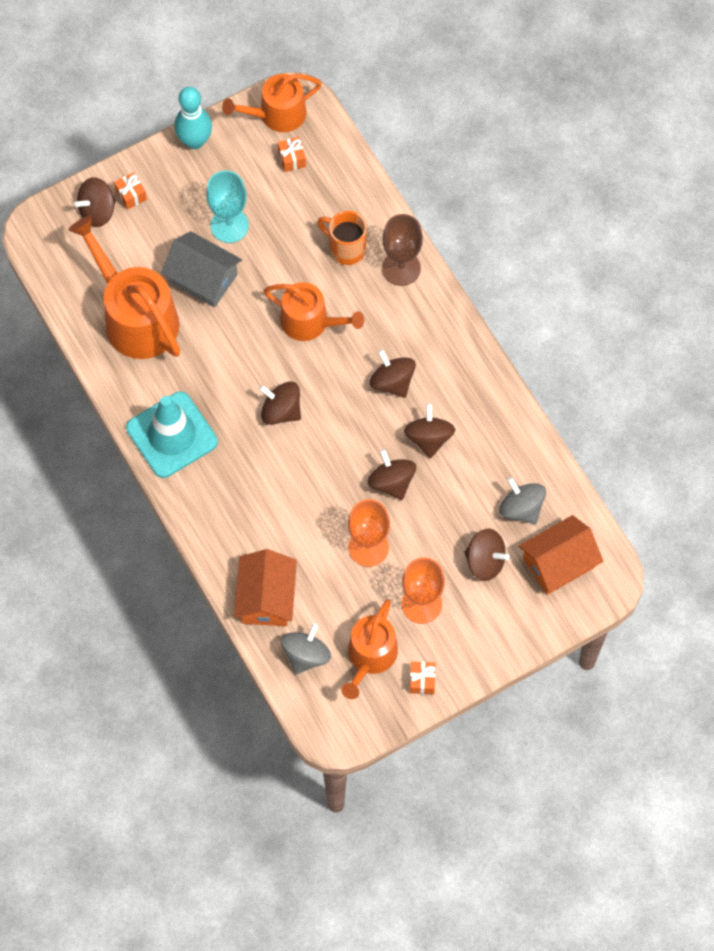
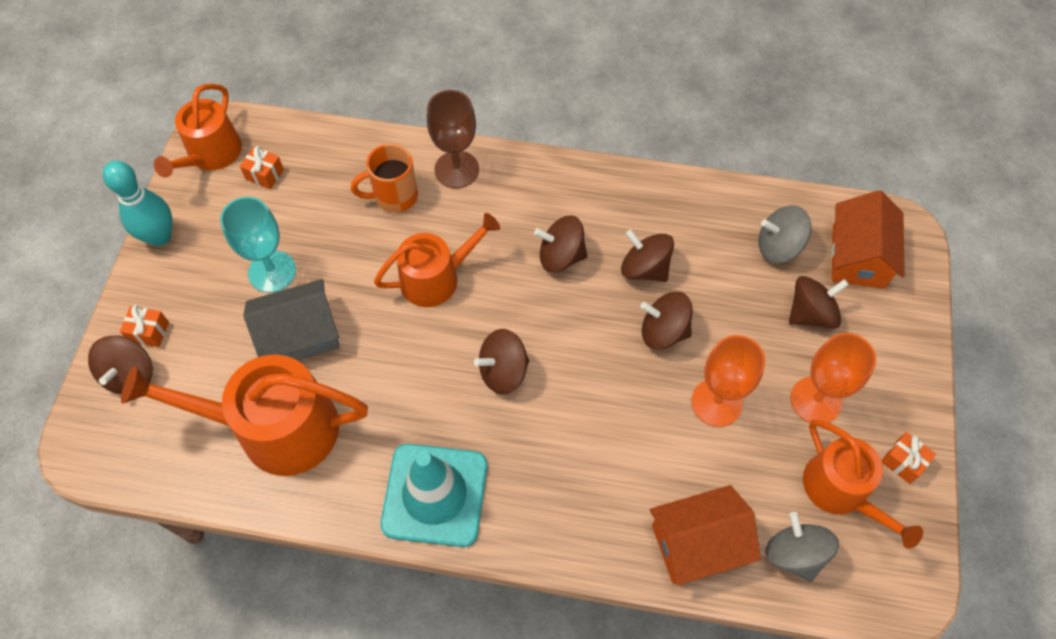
camera: 50 degrees left, 5 degrees down
(266, 597) = (697, 543): orange house -> orange house turned 60 degrees counterclockwise

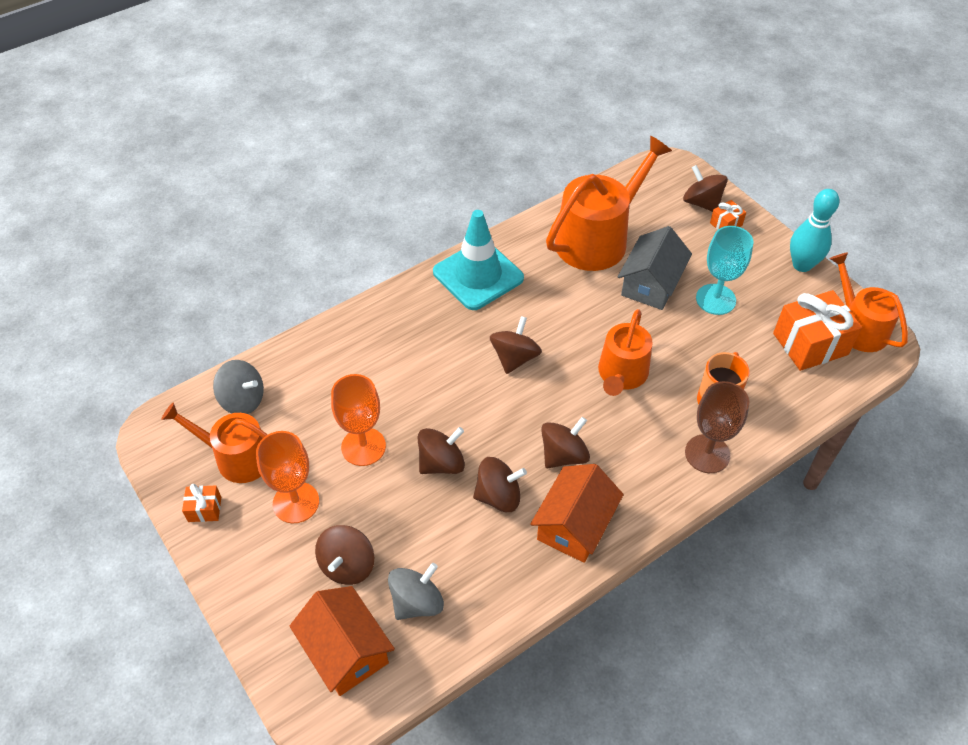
camera: 135 degrees right, 10 degrees down
(265, 174) = (810, 344): orange gift -> orange gift, size x2.12
(697, 543) = (307, 362): orange house -> orange house (574, 525)

